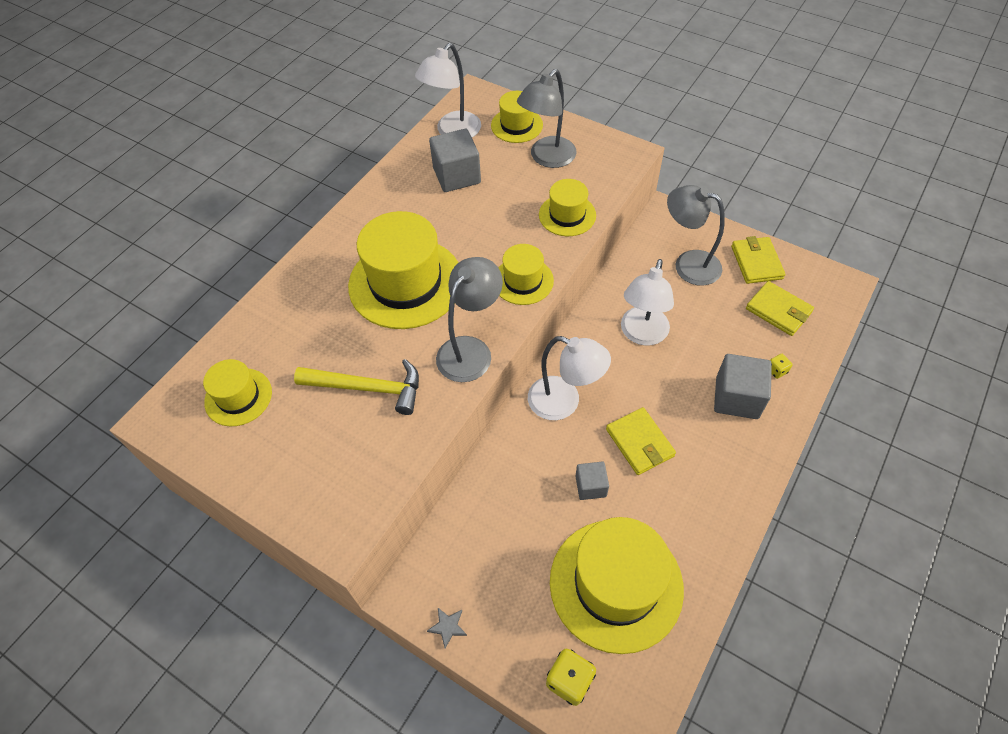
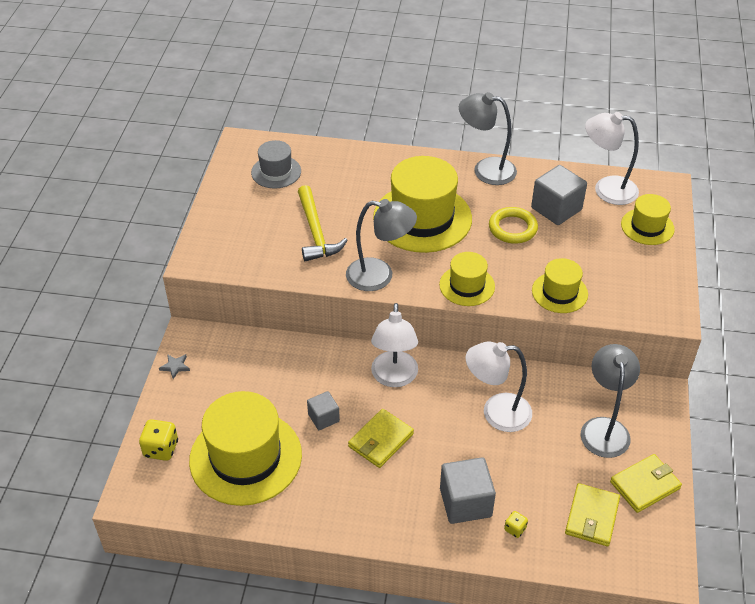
camera: 65 degrees right, 10 degrees down
(238, 397) = (276, 172): yellow hat -> grey hat
(464, 217) = (512, 228): none -> yellow ring
(547, 158) = (620, 259): grey lamp -> grey lamp (485, 170)

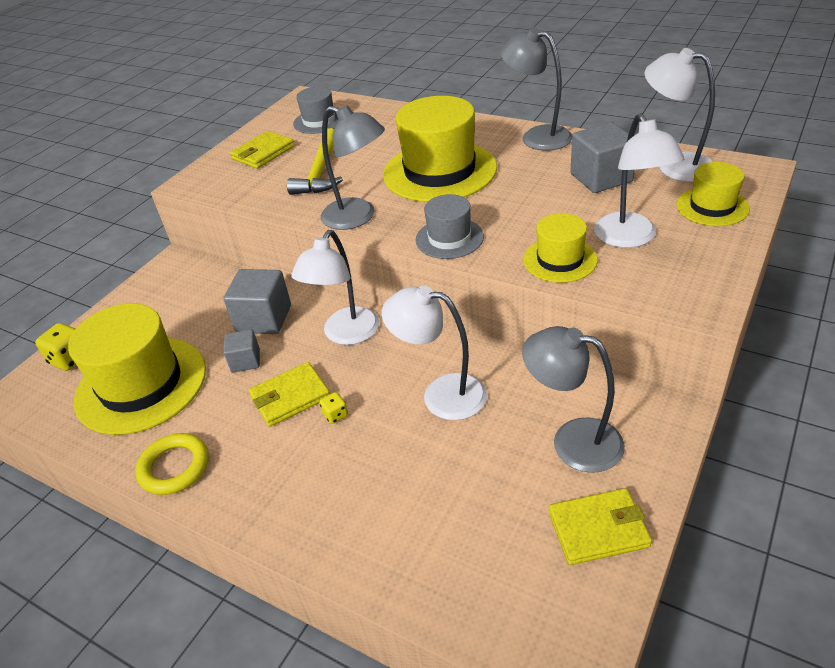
camera: 25 degrees right, 5 degrees down
(175, 366) = (140, 286): grey star -> none
(465, 502) = (344, 491): grey cube -> grey cube (264, 319)
(467, 285) = (449, 238): yellow hat -> grey hat
(512, 228) = (537, 191): yellow ring -> yellow ring (174, 467)
(515, 529) = (387, 542): yellow dice -> yellow dice (335, 415)
(592, 516) = (500, 553): yellow wallet -> yellow wallet (263, 153)
(601, 265) = (630, 238): none -> white lamp
(604, 428) = (573, 441): grey lamp -> grey lamp turned 90 degrees counterclockwise

